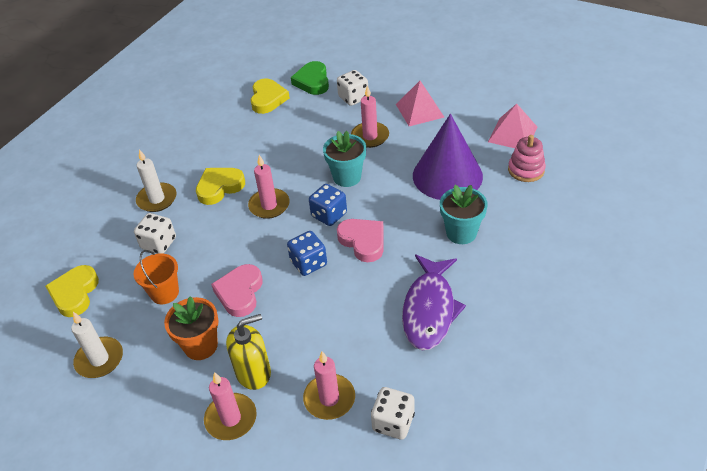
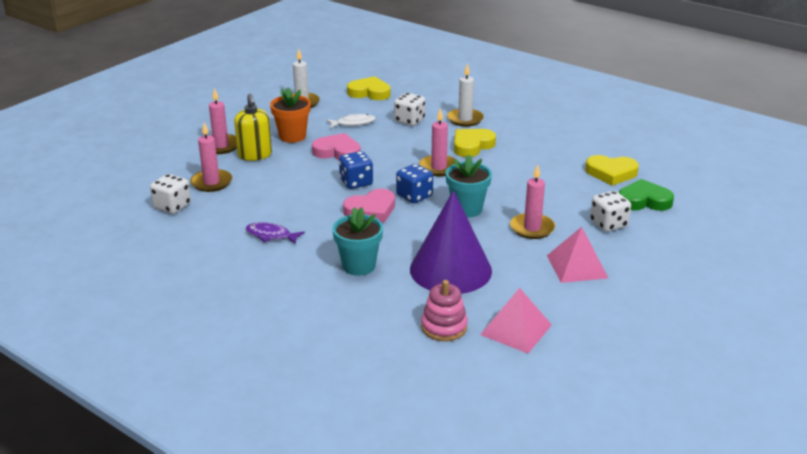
camera: 95 degrees right, 15 degrees down
(164, 293) = (353, 123): orange bucket -> white fish
(219, 187) = (472, 146): yellow heart -> yellow heart turned 105 degrees counterclockwise
(429, 309) = (271, 235): purple fish -> purple fish, size x0.52

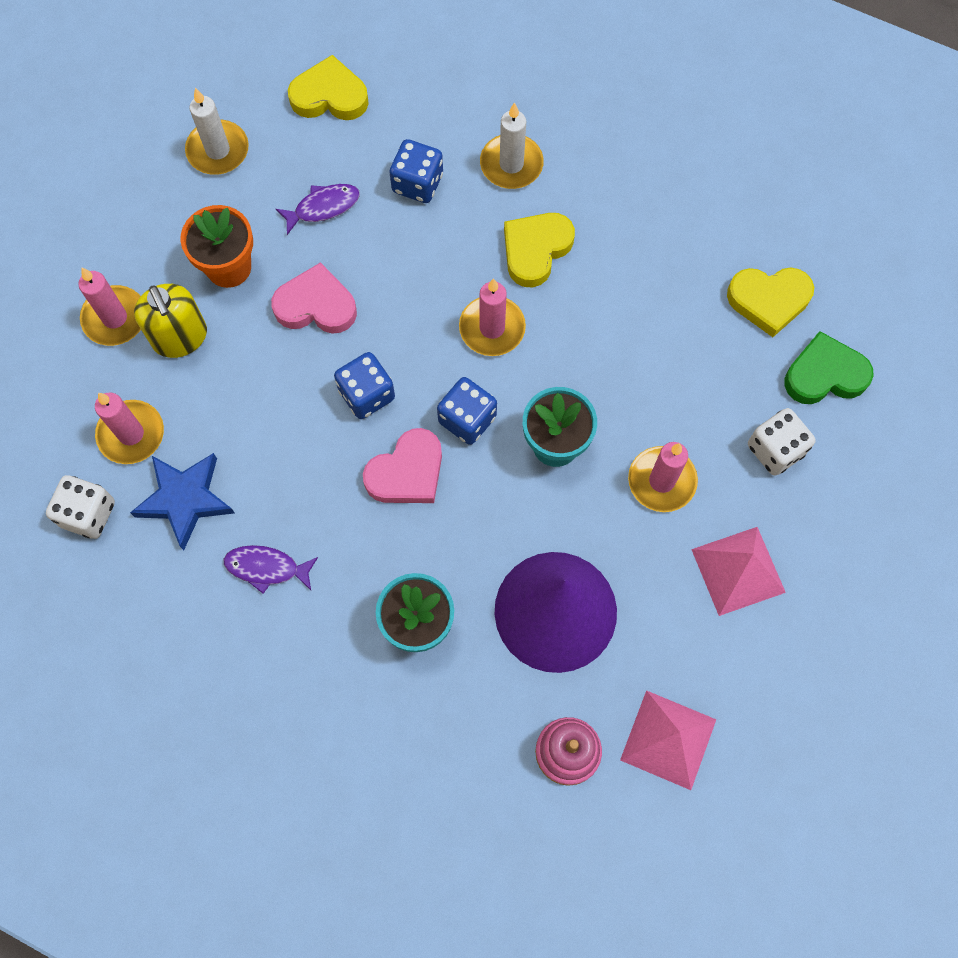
camera: 10 degrees left, 40 degrees up
(232, 207) = (185, 499): none -> blue star
(353, 123) = (323, 207): white fish -> purple fish
(409, 120) = (417, 183): white dice -> blue dice

